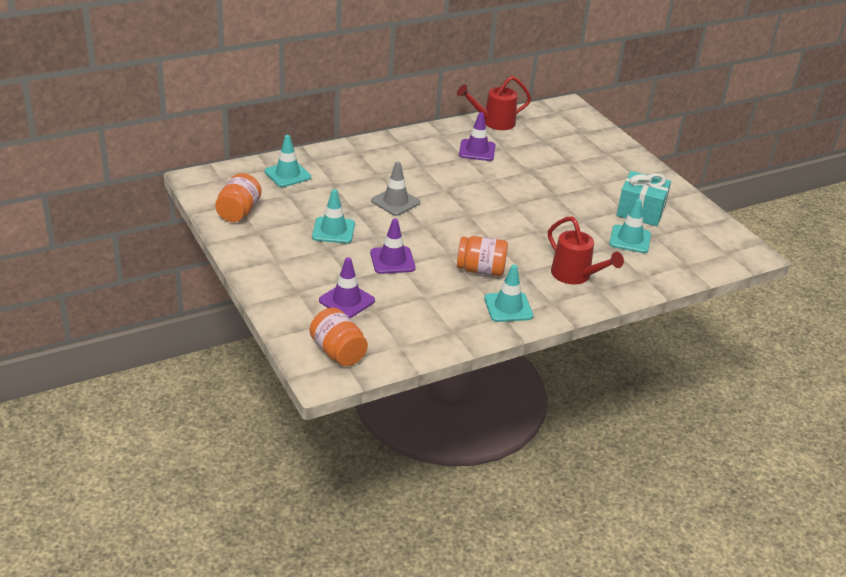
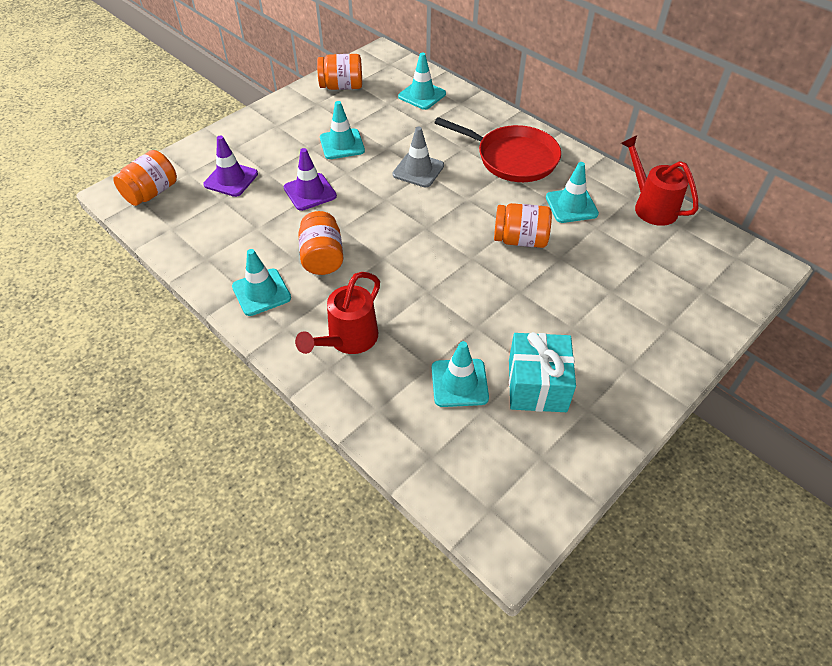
camera: 75 degrees right, 15 degrees up
(407, 157) = (513, 158): none -> red pan
(477, 150) = (571, 206): purple traffic cone -> turquoise traffic cone
(503, 180) = (520, 240): none -> orange jar

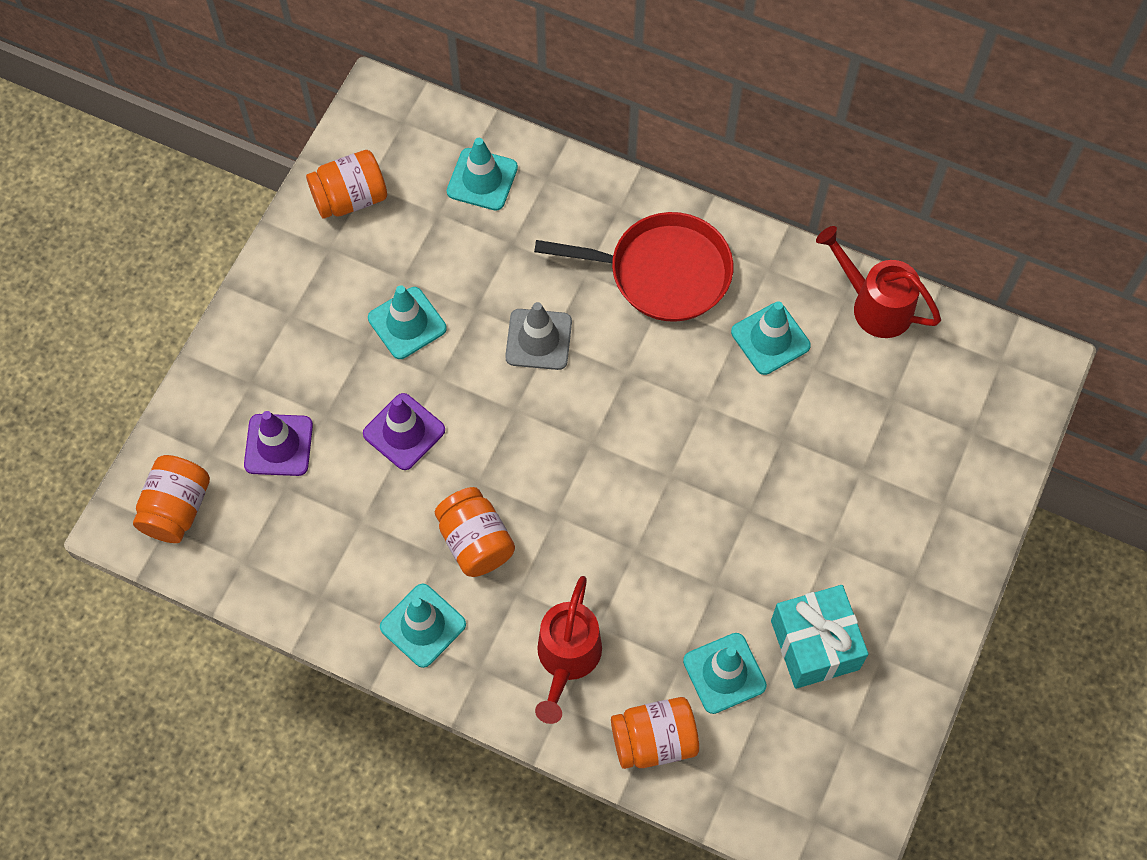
camera: 20 degrees left, 15 degrees up
(520, 240) = (722, 423): orange jar -> orange jar (654, 740)

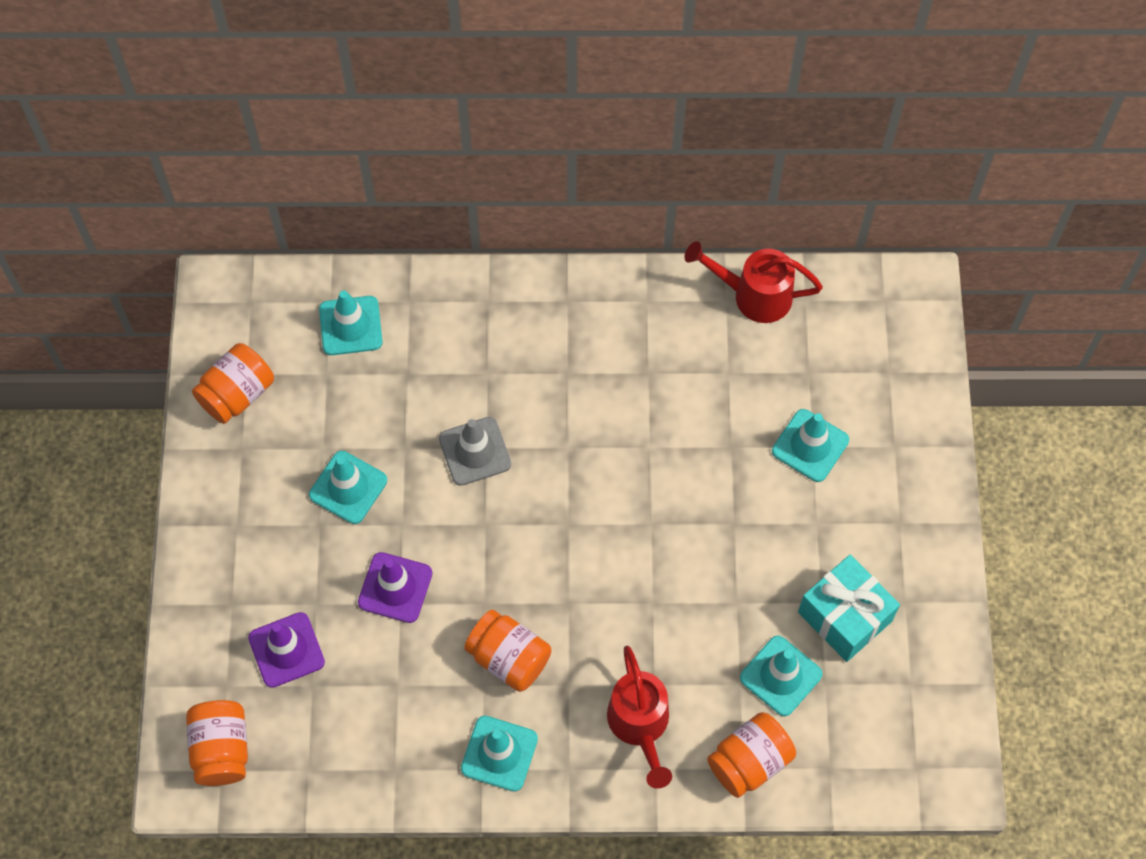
camera: 25 degrees left, 0 degrees up
(662, 272) = (555, 343): red pan -> none
(770, 339) = (678, 363): turquoise traffic cone -> turquoise traffic cone (810, 445)

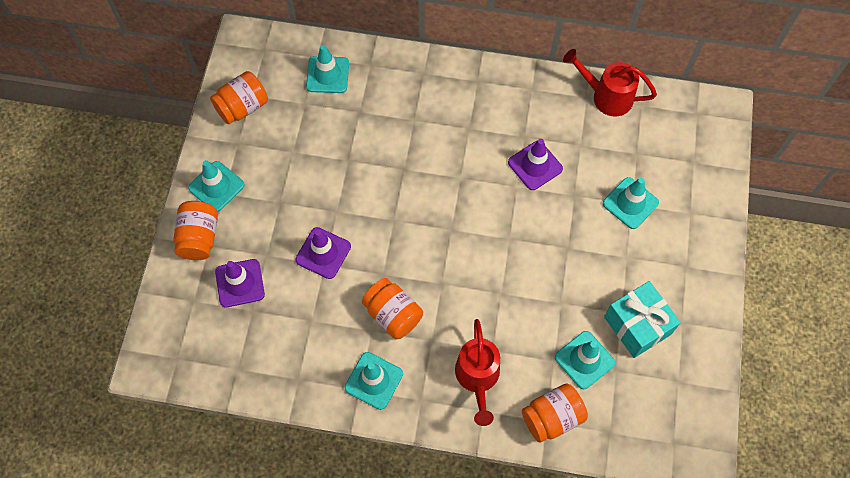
camera: 10 degrees right, 0 degrees up
(222, 749) = (181, 344): orange jar -> orange jar (199, 238)
(348, 487) = (304, 180): turquoise traffic cone -> turquoise traffic cone (216, 186)
(475, 451) = (396, 170): grey traffic cone -> none
(669, 413) = (535, 165): none -> purple traffic cone

